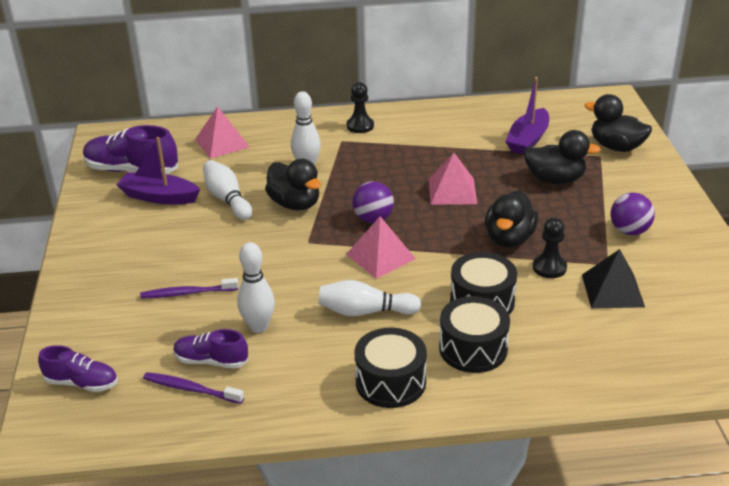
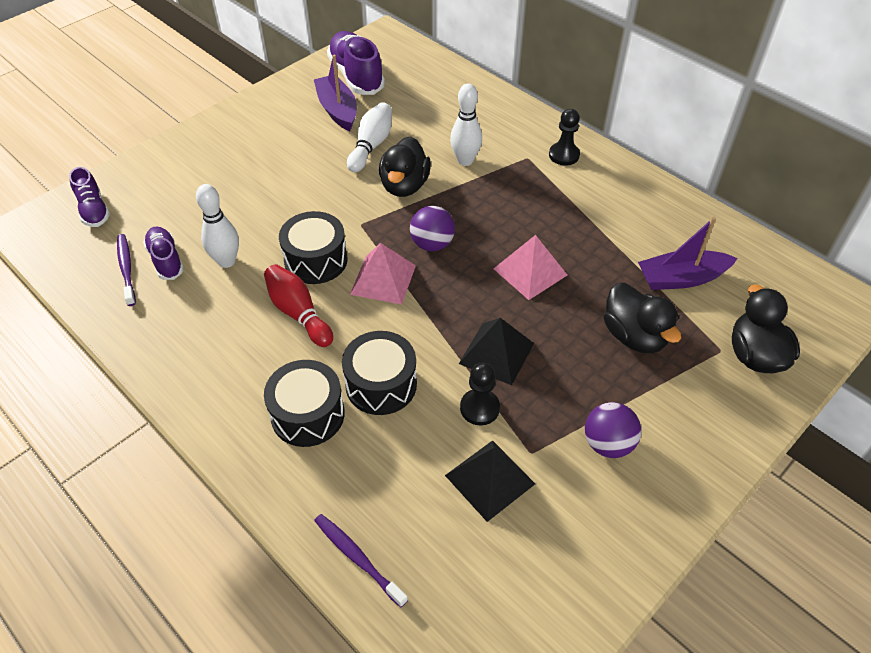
camera: 50 degrees right, 15 degrees up
(187, 293) = (234, 198): purple toothbrush -> purple toothbrush (358, 558)
(222, 143) = (444, 96): pink pyramid -> none
(365, 311) = (298, 313): white bowling pin -> red bowling pin
(390, 382) = (220, 382): black drum -> black drum (316, 260)
(509, 239) = (496, 353): black duck -> black pyramid

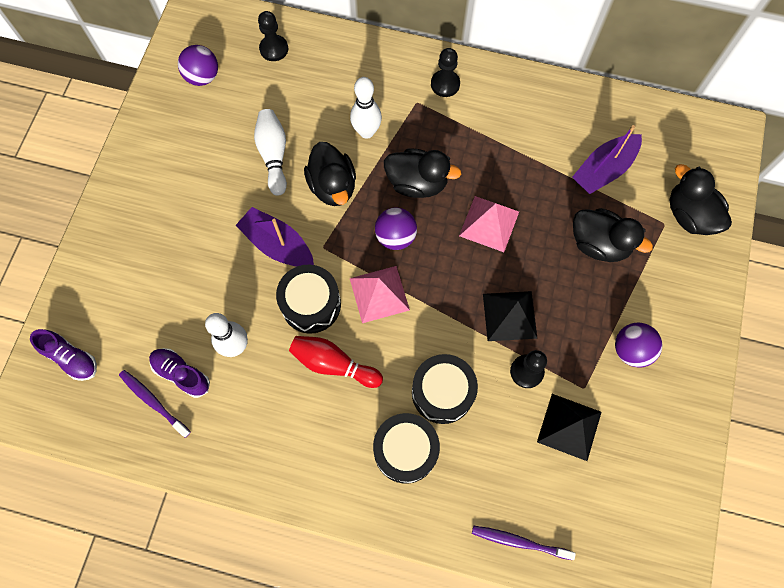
camera: 30 degrees left, 20 degrees up
(337, 110) = (214, 128): purple boat -> purple boat (278, 245)
(356, 76) = (203, 77): purple shoe -> purple ball
(429, 79) = (274, 49): none -> black pawn
(483, 214) = (417, 183): none -> black duck

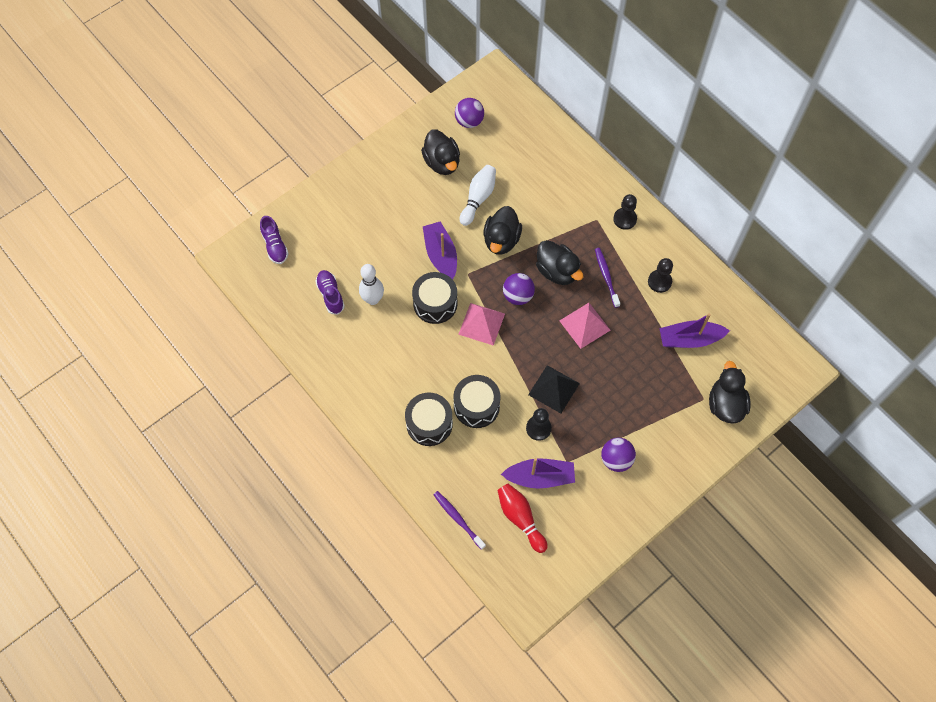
camera: 35 degrees right, 5 degrees down
(154, 402) = (304, 301): purple toothbrush -> purple toothbrush (606, 277)
(274, 49) = (528, 129): black pawn -> black pawn (659, 282)
(333, 364) = (423, 347): red bowling pin -> red bowling pin (520, 518)
(366, 132) = (549, 219): white bowling pin -> none
(569, 427) = (540, 477): black pyramid -> purple boat
(599, 244) = (647, 383): black duck -> black duck (442, 162)

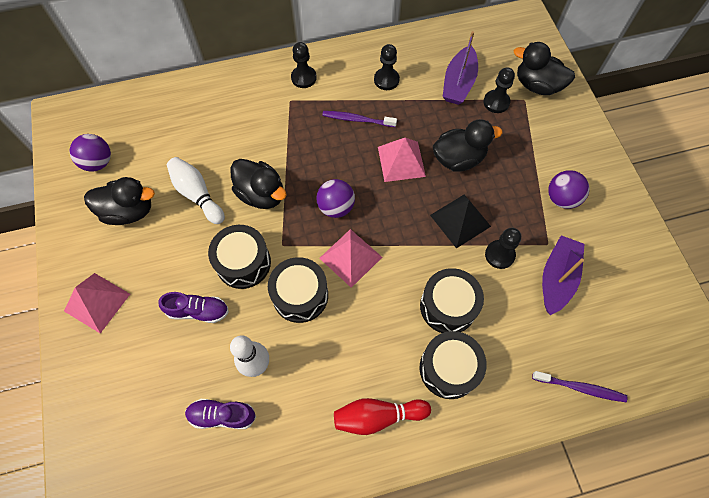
camera: 65 degrees left, 0 degrees up
(275, 246) = (109, 461): purple shoe -> purple shoe (198, 311)
(368, 181) = (97, 302): none -> pink pyramid
(441, 255) = (243, 263): purple boat -> black drum
(458, 519) = (580, 388): purple toothbrush -> purple toothbrush turned 150 degrees counterclockwise
(520, 518) = (599, 319): red bowling pin -> red bowling pin (378, 416)
(557, 271) = (328, 159): black duck -> black duck (458, 159)
(686, 376) = (496, 102): none -> black pawn

